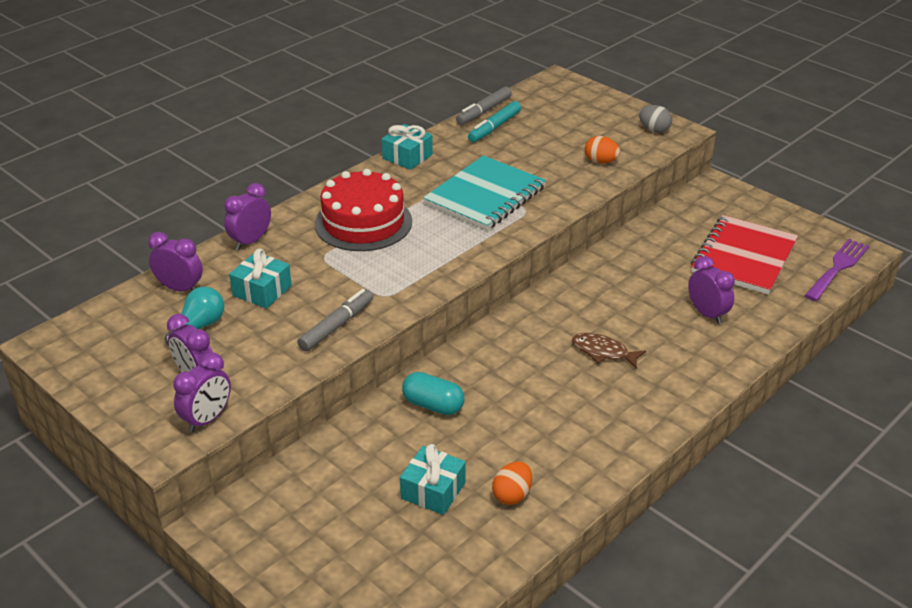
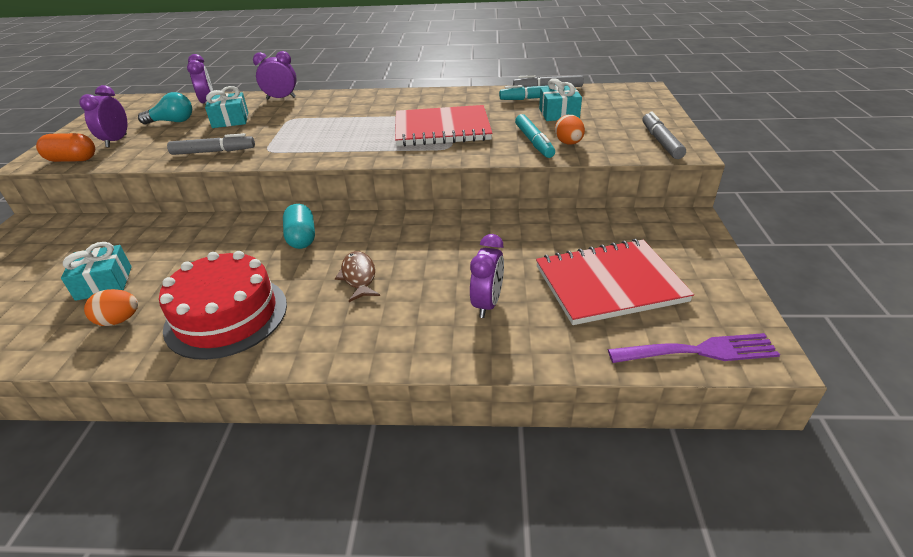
camera: 50 degrees right, 0 degrees up
(207, 419) = (72, 160): purple clock -> orange capsule
(363, 222) = (347, 113): red cake -> red cake (226, 316)
(407, 156) = (446, 93): turquoise gift -> turquoise gift (559, 113)
(433, 405) = (211, 238): turquoise capsule -> turquoise capsule (301, 238)
(485, 196) = (442, 129): turquoise notebook -> red notebook
(576, 173) = (534, 142): none -> turquoise marker
(654, 130) = (661, 142): grey egg -> grey marker

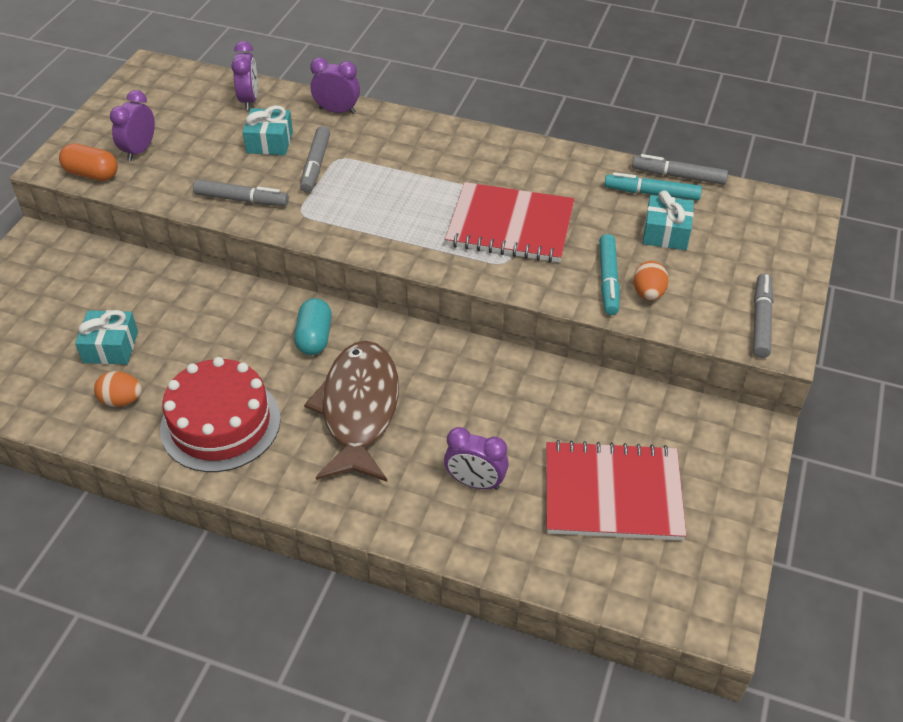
camera: 15 degrees right, 10 degrees up
(172, 121) = (204, 128): turquoise light bulb -> none
(272, 125) = (315, 165): none -> grey marker
(358, 277) = (359, 409): brown fish -> brown fish, size x2.11
(487, 304) = (475, 482): purple clock -> purple clock turned 75 degrees clockwise
(699, 351) = (656, 598): purple fork -> none

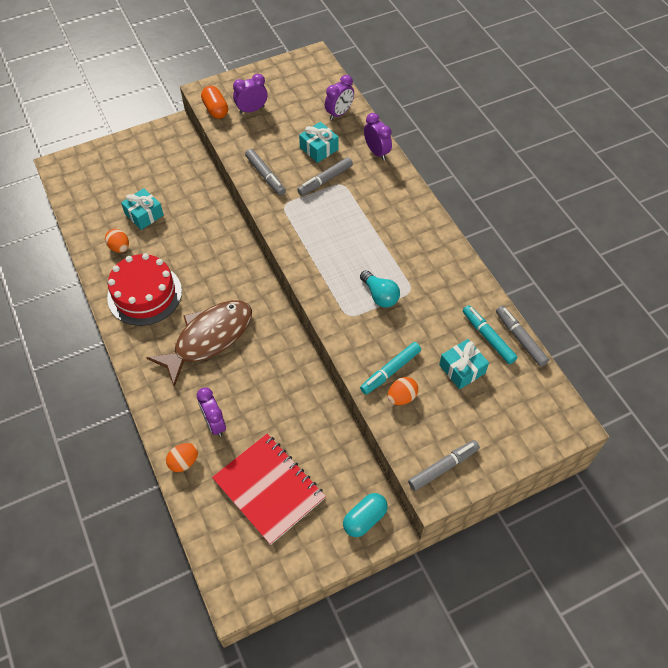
camera: 45 degrees right, 10 degrees up
(314, 337) = (234, 281): turquoise capsule -> turquoise capsule (364, 519)
(492, 545) = (184, 462): none -> orange egg
(510, 226) = (380, 295): red notebook -> turquoise light bulb

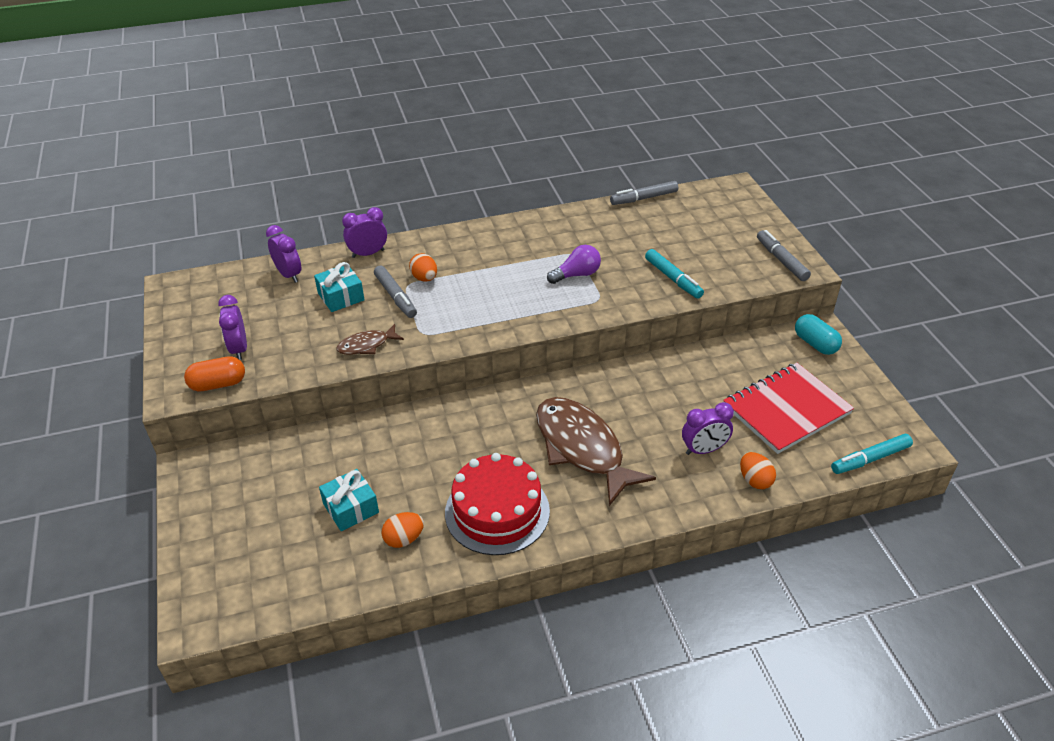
camera: 80 degrees left, 15 degrees down
(265, 175) = (366, 345): grey marker -> brown fish
(380, 295) = (577, 275): turquoise light bulb -> purple light bulb
(401, 397) = (704, 275): orange egg -> orange egg (424, 278)
(462, 369) = (674, 235): turquoise gift -> none
(488, 337) = (640, 215): turquoise marker -> turquoise marker (870, 459)

